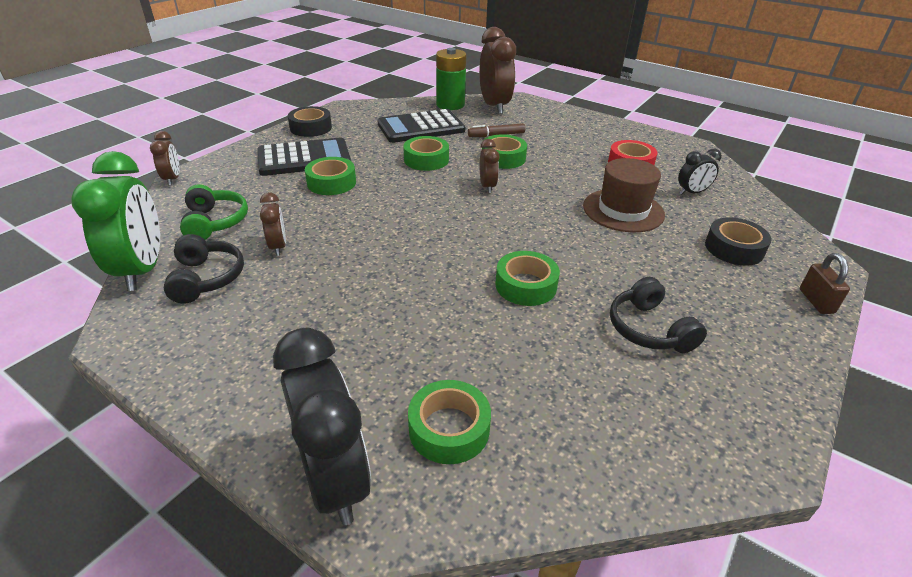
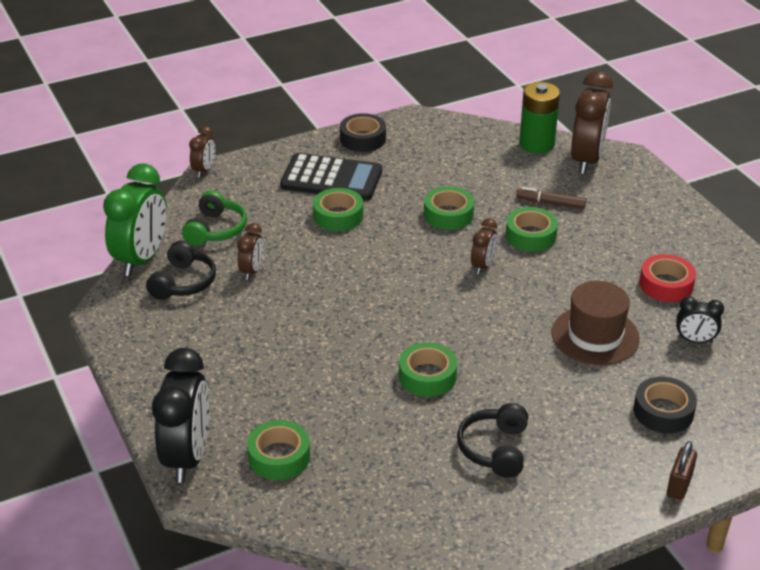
camera: 30 degrees right, 0 degrees up
(421, 127) = (477, 169): black calculator -> none

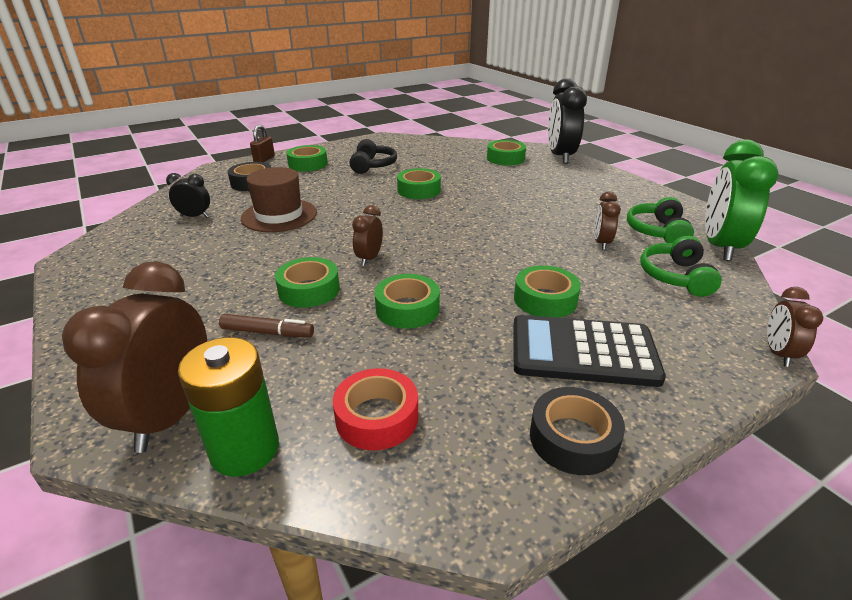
camera: 175 degrees right, 5 degrees down
(183, 282) = (657, 231): black headphones -> green headphones
(600, 462) = (308, 164): none -> green tape
(666, 285) = (186, 252): red tape -> red tape (377, 417)

